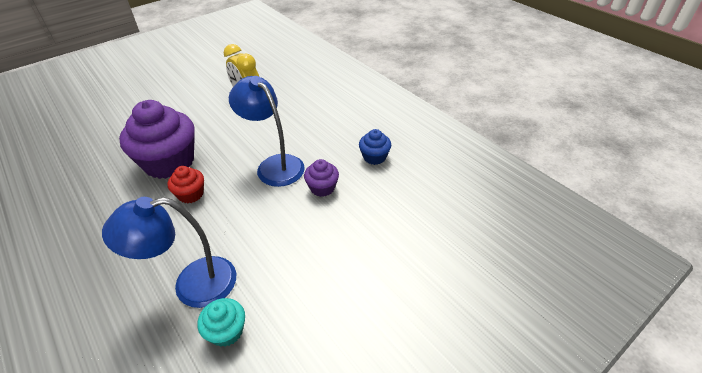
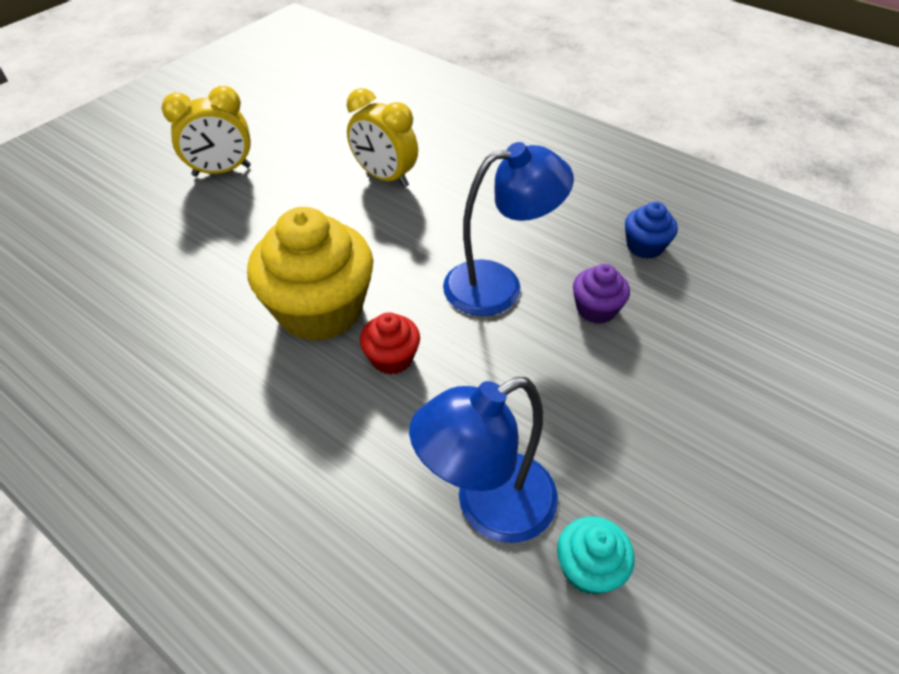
camera: 15 degrees left, 5 degrees up
(164, 83) = (222, 171): none -> yellow clock
(169, 162) = (320, 309): purple cupcake -> yellow cupcake
(274, 165) = (498, 285): blue lamp -> blue lamp turned 135 degrees clockwise

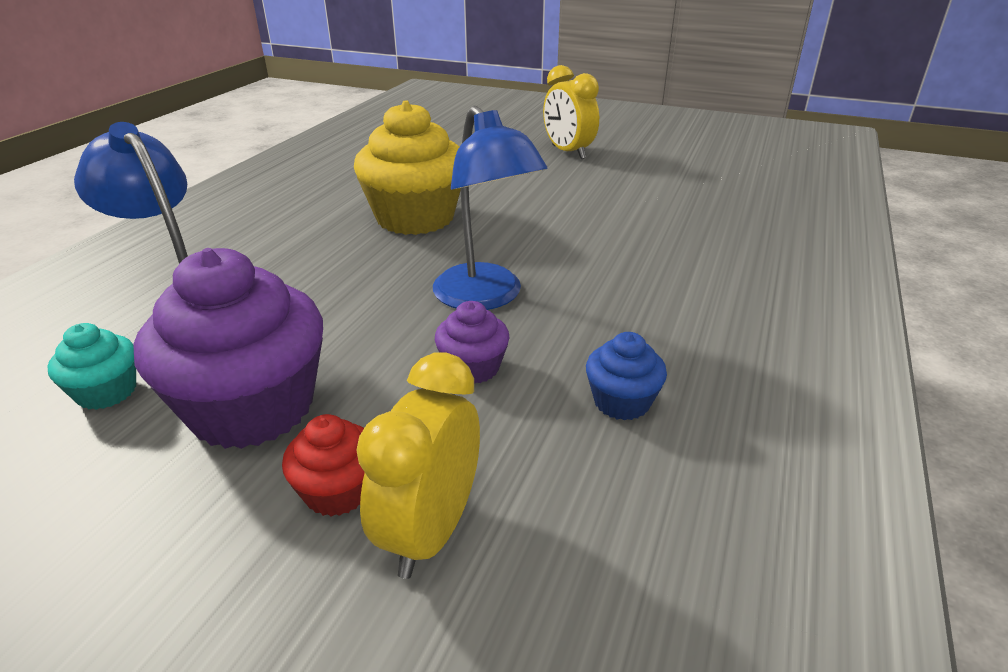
camera: 75 degrees right, 15 degrees down
(385, 177) = (619, 214): yellow clock -> yellow clock (431, 531)
(392, 358) = (365, 256): red cupcake -> red cupcake (338, 491)
(626, 448) = (252, 407): none -> purple cupcake

